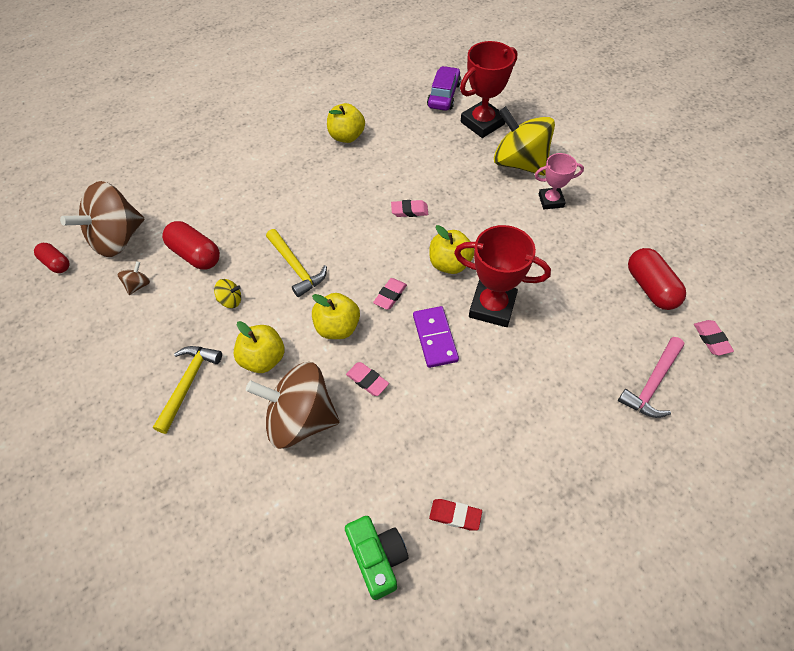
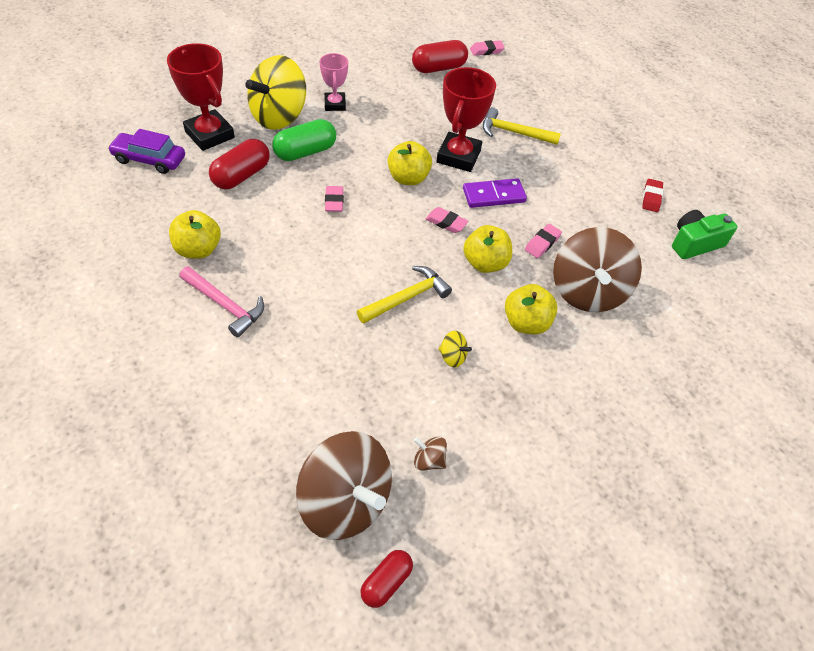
camera: 95 degrees left, 5 degrees down
(188, 384) = (562, 388): yellow hammer -> yellow hammer (514, 133)
(195, 254) = (381, 400): red capsule -> red capsule (241, 176)
(230, 300) = (452, 357): yellow spinning top -> yellow spinning top turned 120 degrees clockwise
(473, 185) = (305, 152): none -> green capsule
(652, 383) = (527, 84): pink hammer -> pink hammer (225, 305)

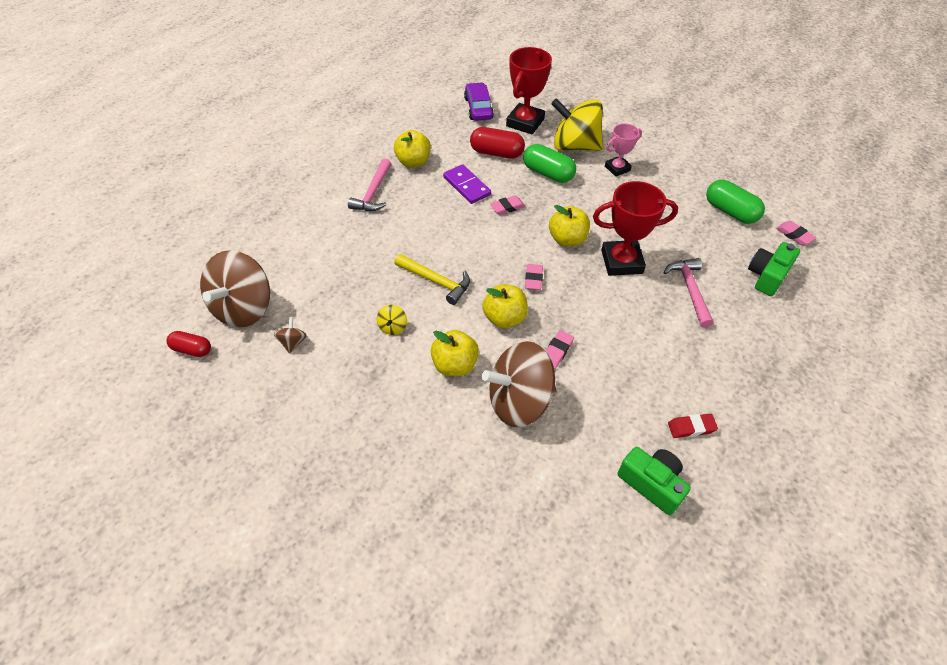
camera: 70 degrees right, 0 degrees up
(439, 68) = (730, 211): red capsule -> green capsule
(494, 195) = (591, 300): purple domino -> purple domino (467, 186)
(514, 133) = (690, 290): yellow hammer -> pink hammer
(521, 85) = (767, 276): none -> green camera
(542, 243) = (556, 351): pink eraser -> pink eraser turned 75 degrees counterclockwise

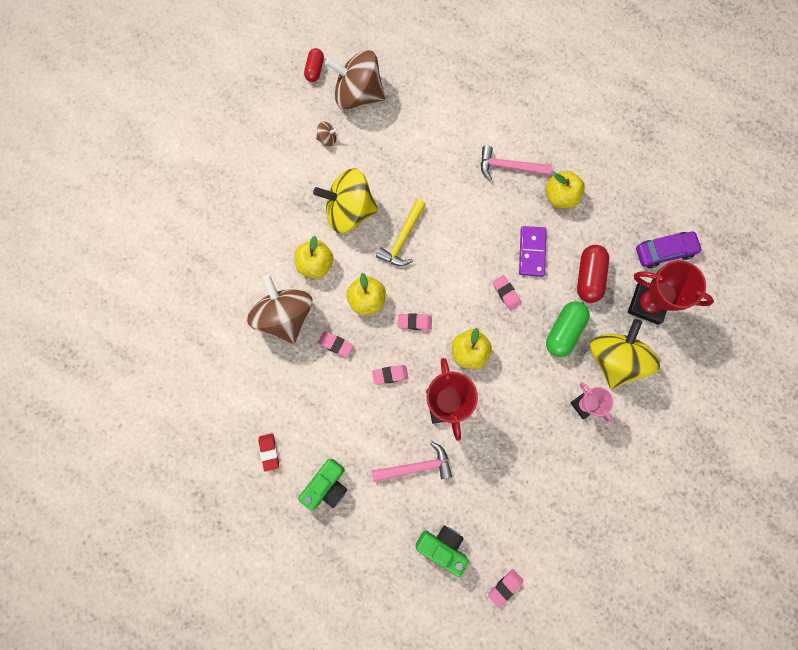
camera: 85 degrees right, 25 degrees up
(393, 327) = (349, 211): yellow spinning top -> yellow spinning top, size x2.49
(467, 186) = (532, 252): purple domino -> purple domino turned 45 degrees counterclockwise
(592, 304) = (390, 375): none -> pink eraser
(652, 483) = (220, 417): green camera -> green camera (327, 486)
(730, 211) = (532, 522): green capsule -> none

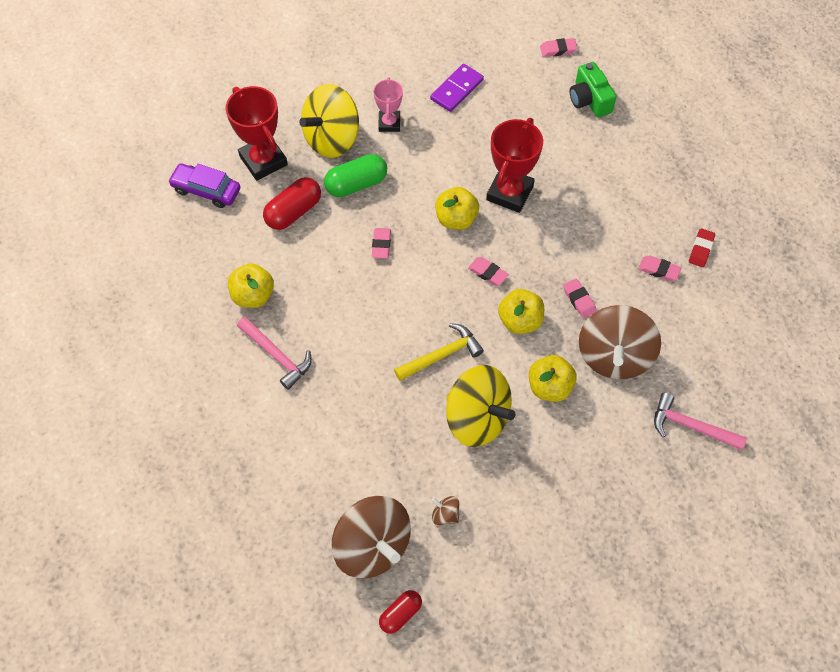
camera: 145 degrees left, 15 degrees down
(327, 486) = (662, 194): green camera -> none
(390, 375) = (544, 244): pink eraser -> pink eraser (658, 270)
(416, 467) = (571, 163): pink hammer -> pink hammer (691, 426)
(532, 252) = (326, 264): purple domino -> purple domino (456, 89)

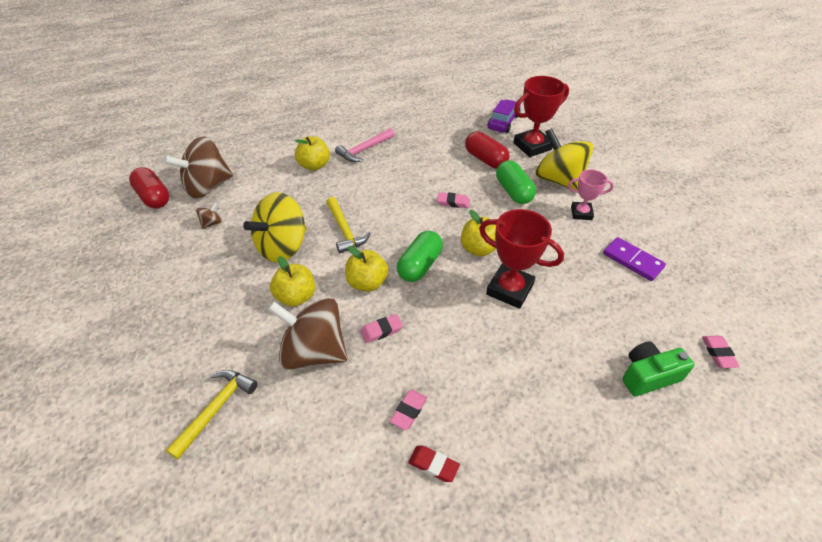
camera: 95 degrees right, 15 degrees down
(253, 295) = (414, 140): yellow apple -> yellow apple (314, 165)
(400, 614) = (154, 197): red capsule -> red capsule, size x1.59
(488, 273) = (420, 265): pink eraser -> green capsule
(691, 426) = (216, 409): pink hammer -> yellow hammer

